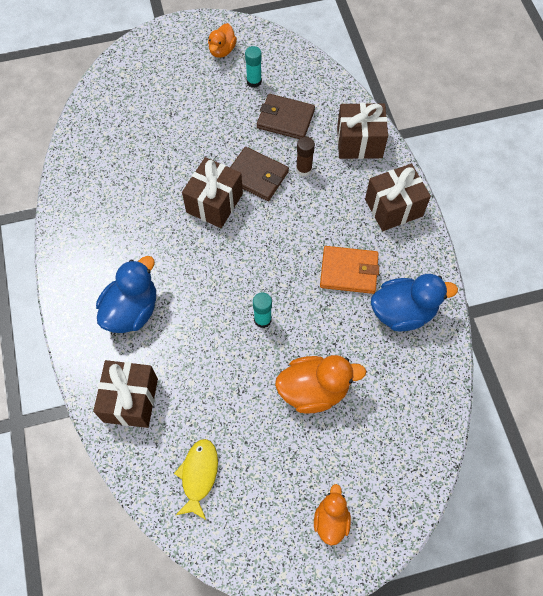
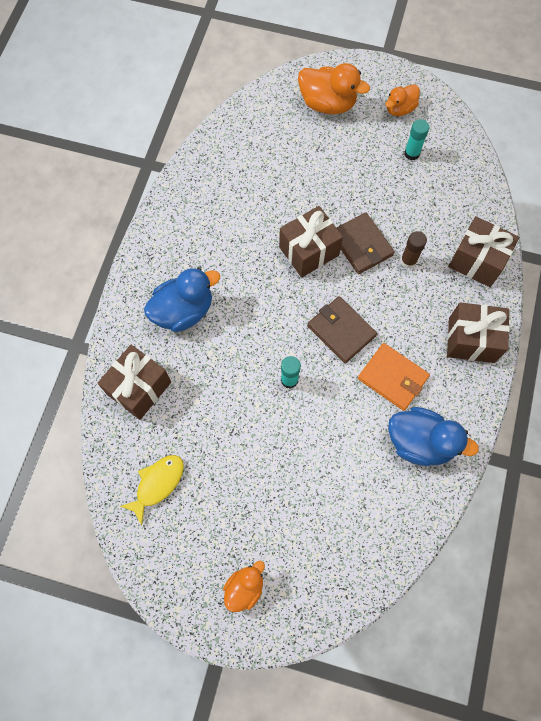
camera: 30 degrees right, 5 degrees up
(285, 119) = (420, 204): brown wallet -> brown wallet (341, 331)
(314, 390) = (297, 467): orange duck -> orange duck (327, 104)

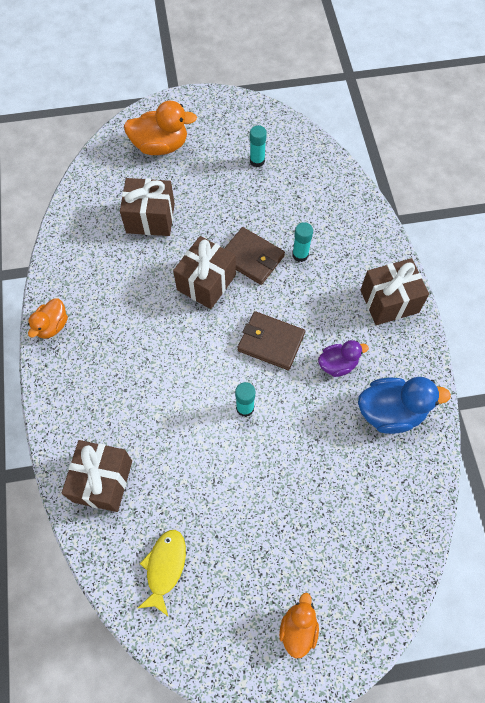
camera: 25 degrees left, 5 degrees down
(183, 311) = (112, 387): blue duck -> none
(392, 377) = (338, 364): orange wallet -> purple duck
(400, 109) = (227, 127): orange duck -> orange duck (52, 326)
(408, 261) = (300, 255): brown glue stick -> turquoise glue stick
(477, 261) = (359, 231): brown gift -> brown gift (150, 218)

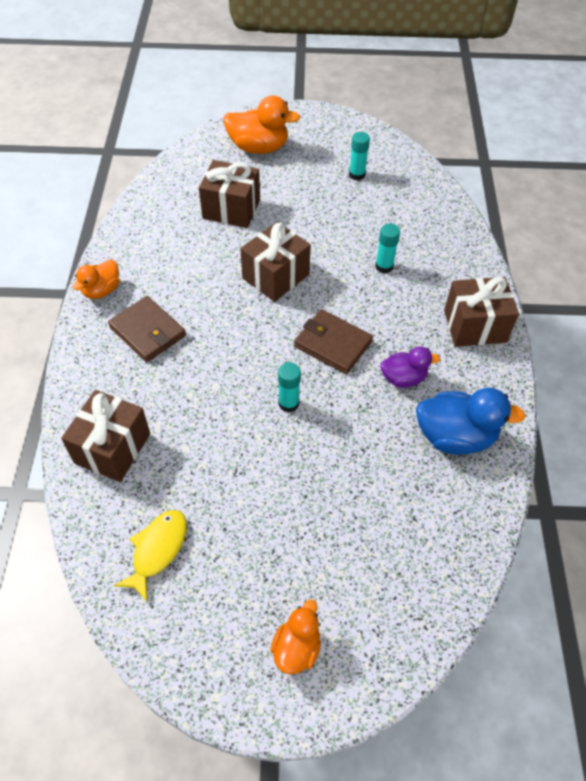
camera: 10 degrees right, 10 degrees down
(251, 257) = (330, 261): brown wallet -> brown wallet (147, 331)

